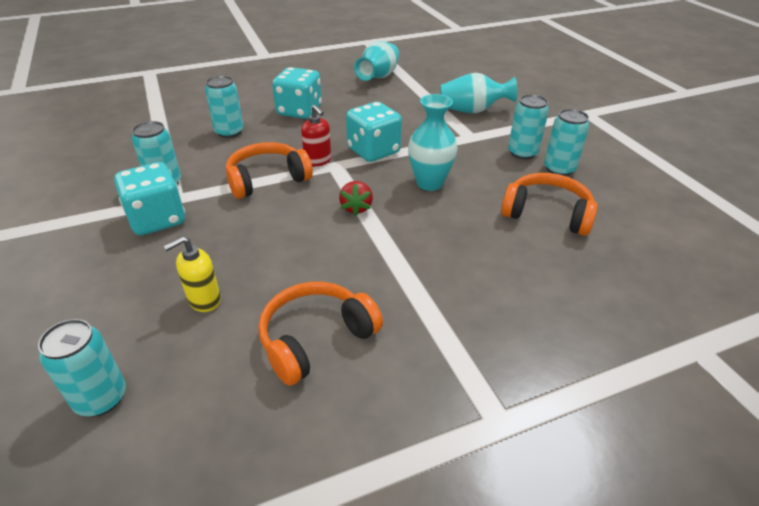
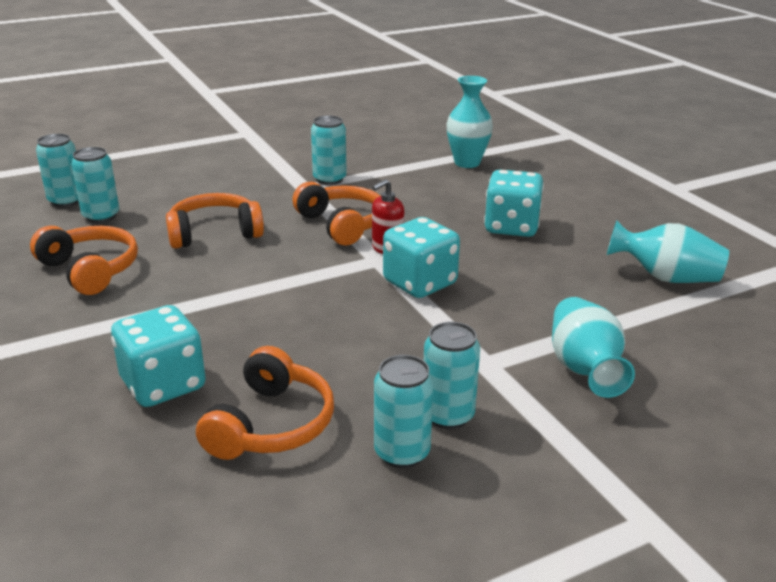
camera: 85 degrees right, 10 degrees down
(157, 219) = (270, 185): turquoise dice -> turquoise dice (163, 384)
(204, 300) = (154, 219): yellow soap dispenser -> none
(229, 132) = (441, 194): turquoise can -> turquoise can (101, 216)
(257, 252) = (214, 233): none -> orange headphones
(356, 208) = (287, 278): red strawberry -> none
(429, 183) = (345, 326): turquoise vase -> turquoise vase (467, 163)

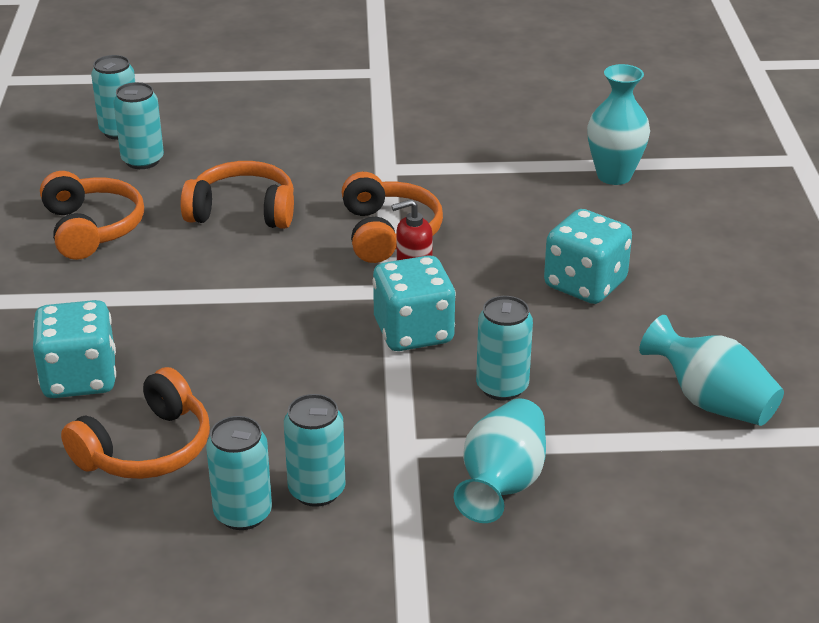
camera: 25 degrees right, 5 degrees up
(329, 179) = (423, 164): turquoise can -> turquoise can (502, 387)

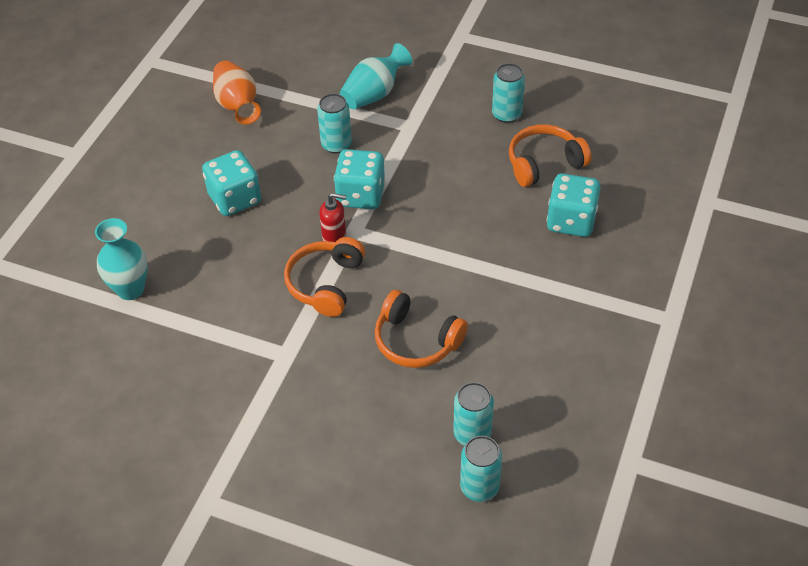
camera: 155 degrees left, 15 degrees up
(91, 228) = (534, 358): orange headphones -> none
(317, 490) = (465, 116): turquoise can -> none
(711, 402) = (237, 105): turquoise vase -> orange vase

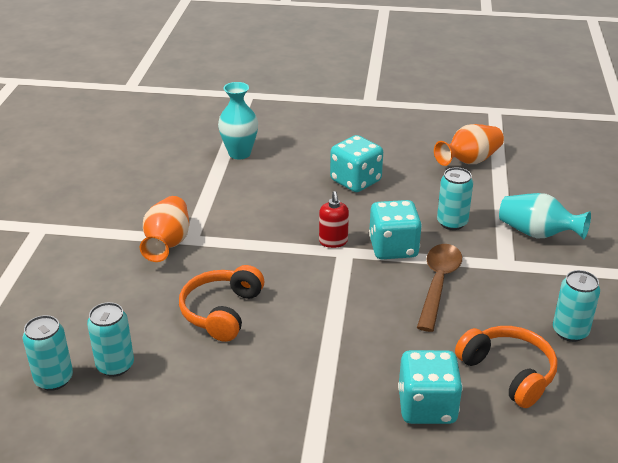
camera: 75 degrees right, 15 degrees down
(286, 376) = (167, 243): none -> orange vase
(326, 283) = (275, 246): orange headphones -> none
(423, 177) = (438, 284): none -> brown spoon

